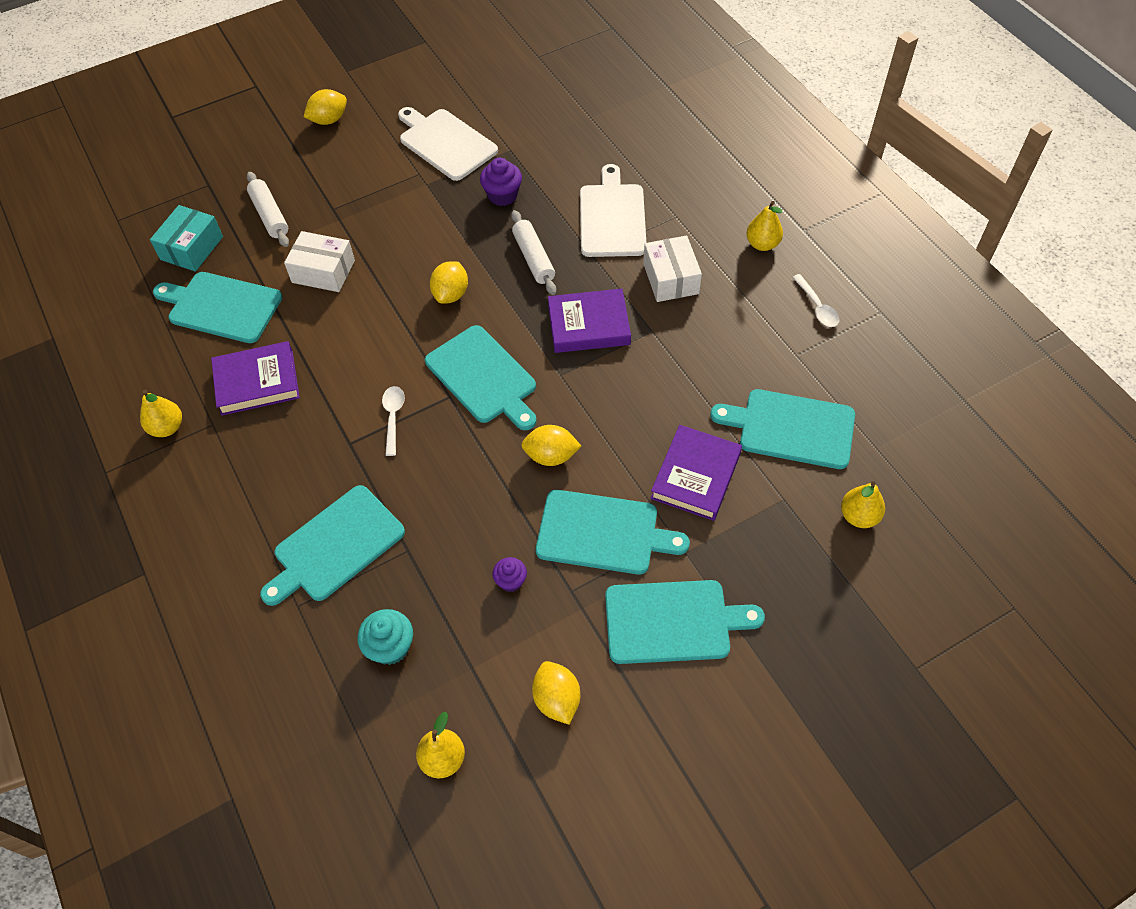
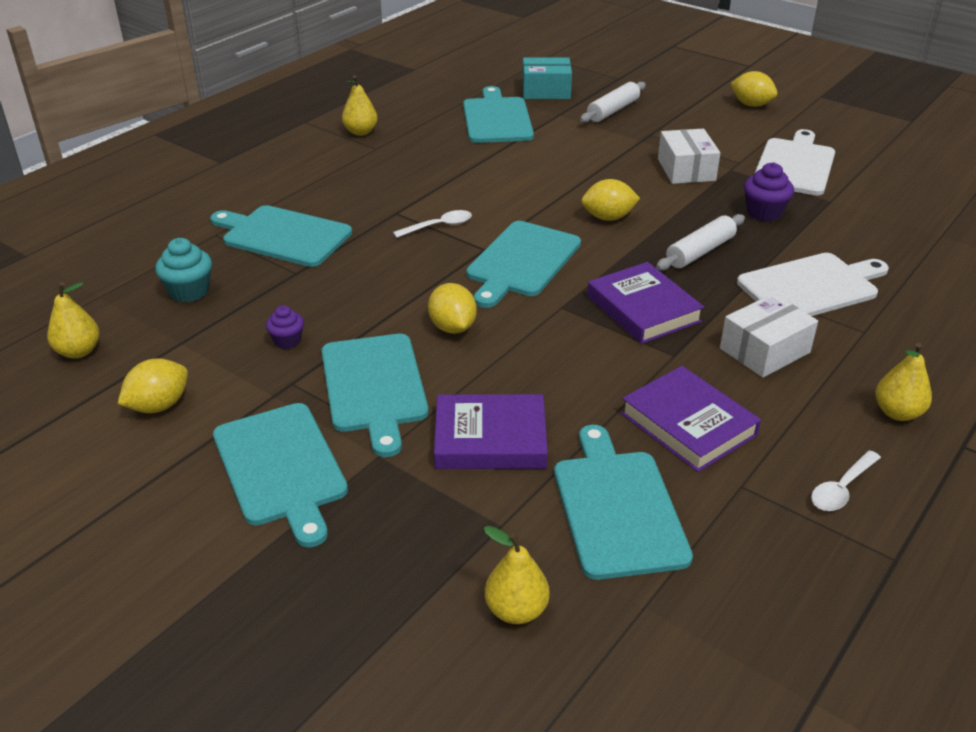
camera: 65 degrees right, 20 degrees down
(257, 382) = (431, 154): purple book -> purple book (688, 424)
(323, 271) = (575, 150): white box -> white box (686, 170)

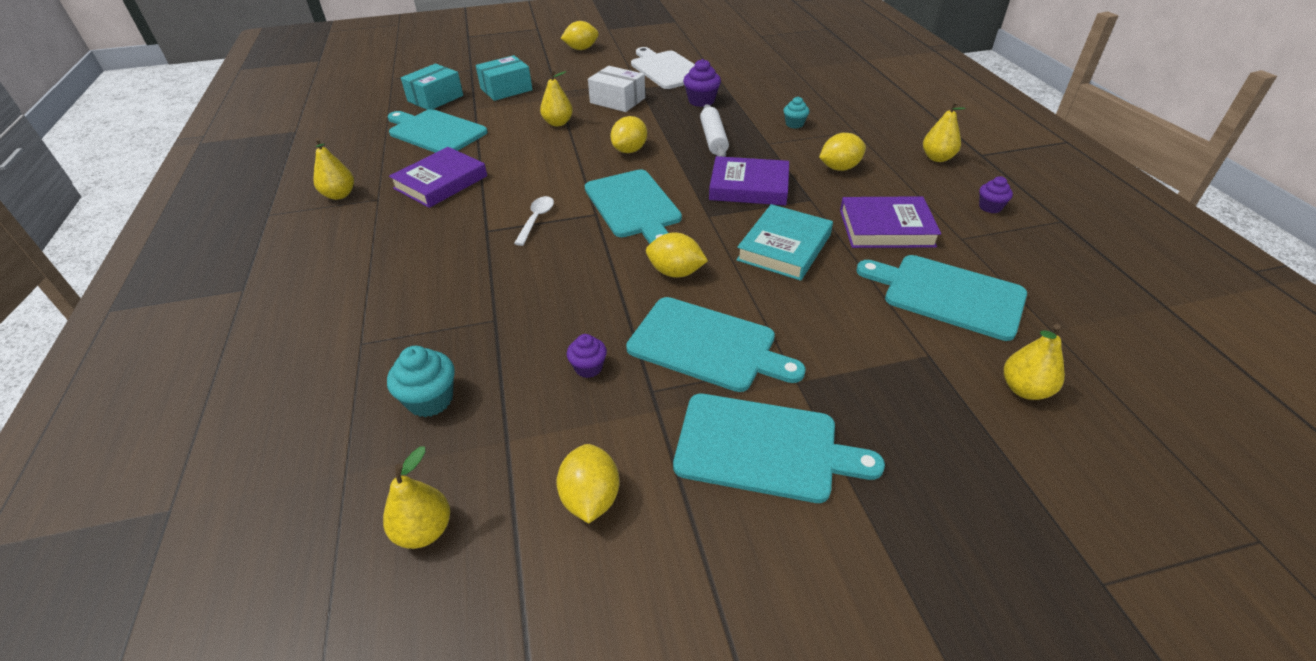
camera: 50 degrees left, 5 degrees up
(283, 236) = (427, 303): turquoise cutting board -> none
(490, 439) = (828, 316): purple book -> purple book (441, 182)
(567, 371) = (784, 247): none -> turquoise book
(597, 162) = (558, 123): none -> yellow pear
(613, 110) = (506, 89): white rolling pin -> turquoise box
(764, 350) = (839, 168): white box -> yellow lemon
(811, 286) = (794, 124): white cutting board -> turquoise cupcake
(841, 489) = (990, 207): white spoon -> purple cupcake

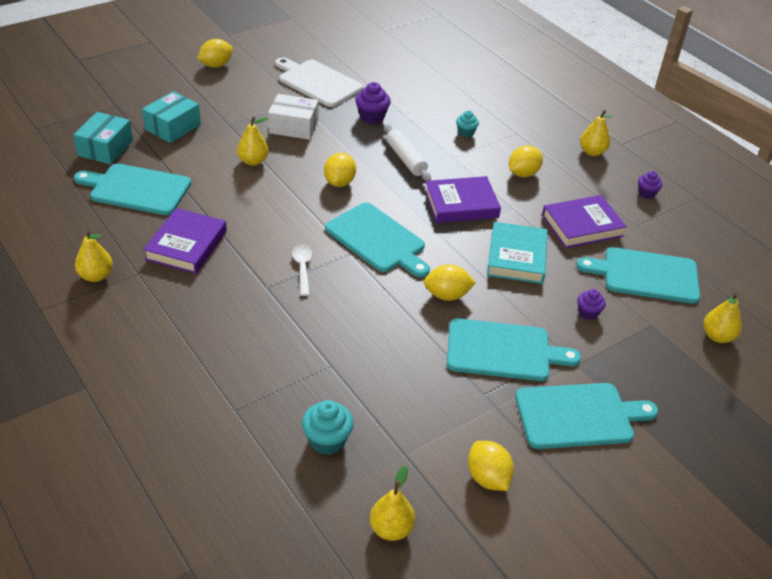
camera: 25 degrees left, 0 degrees up
(588, 368) = (429, 388): purple cupcake -> purple cupcake (588, 313)

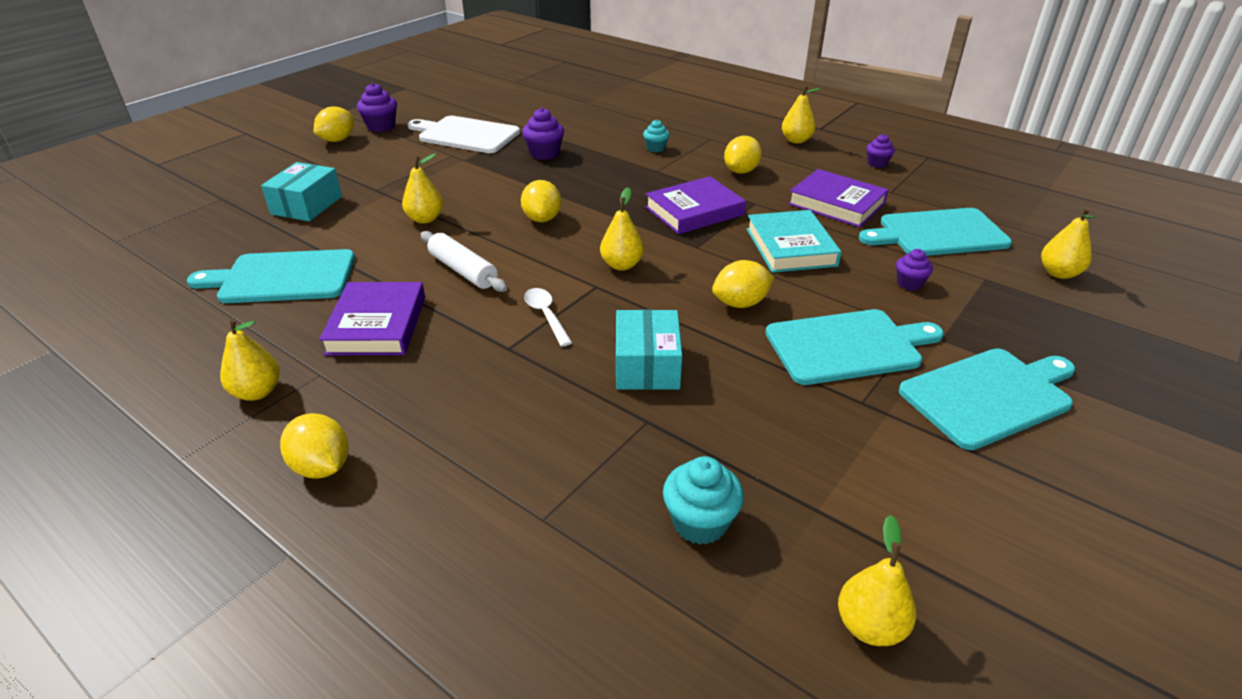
camera: 15 degrees left, 5 degrees down
(105, 148) = (223, 243): turquoise box -> turquoise box (647, 365)
(254, 58) = (381, 126): none -> purple cupcake
(293, 127) = (458, 178): white box -> none
(378, 240) = (621, 265): turquoise cutting board -> yellow pear
(406, 159) = (605, 182): white rolling pin -> white rolling pin (463, 270)
(487, 478) = (944, 507): yellow lemon -> yellow lemon (322, 467)
(582, 225) = (836, 203): purple book -> purple book turned 75 degrees clockwise

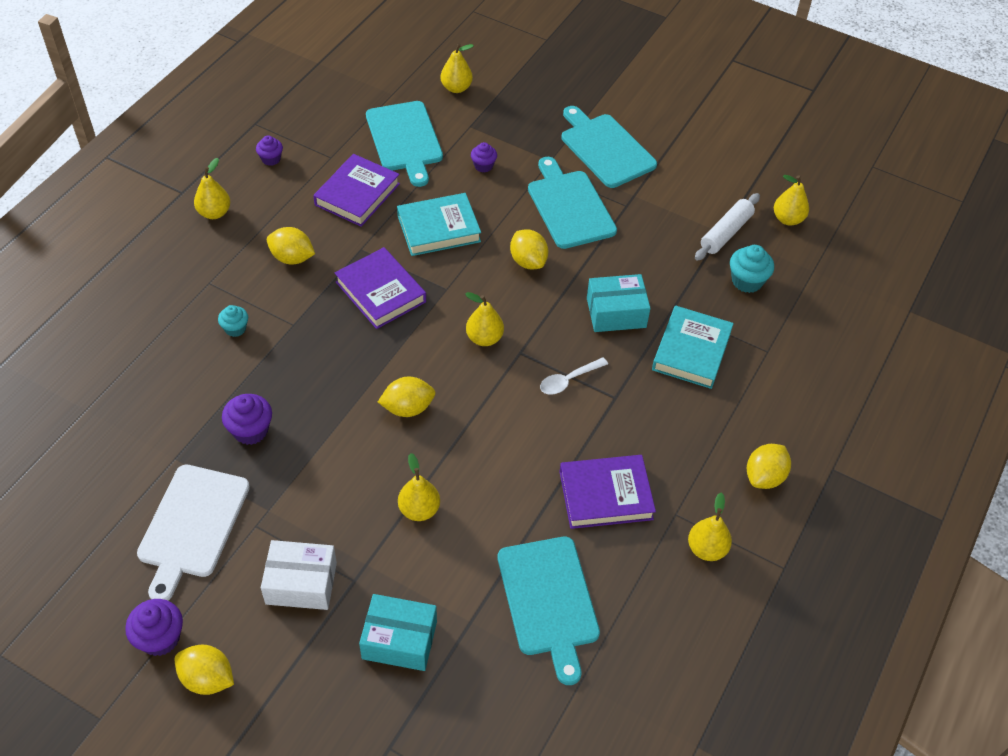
camera: 100 degrees left, 15 degrees up
(388, 170) = (301, 583): none -> white box
(463, 270) = (512, 453): white rolling pin -> white rolling pin (726, 233)
(565, 428) = (691, 351): none -> turquoise book

